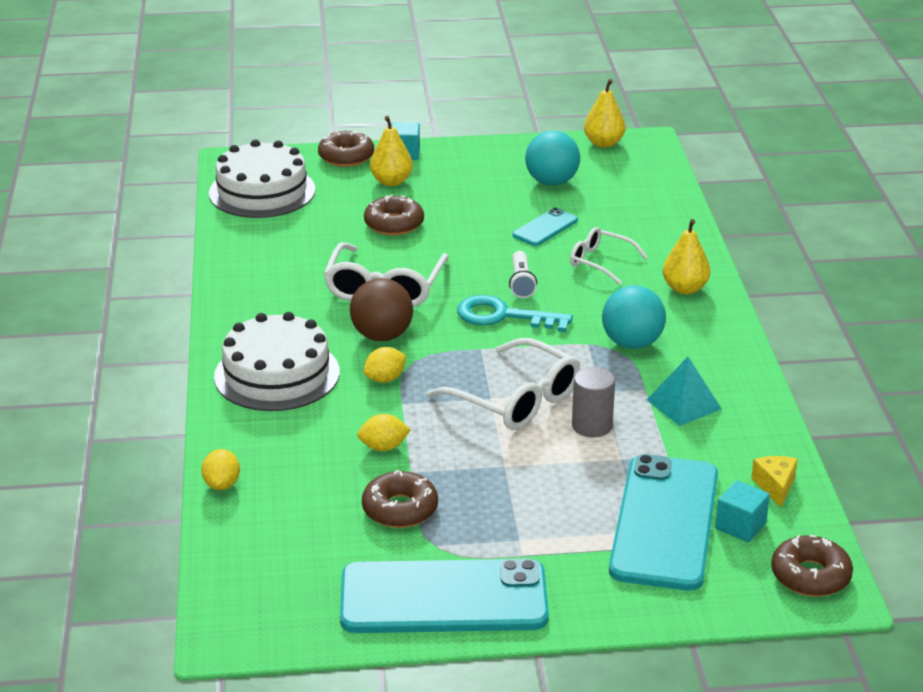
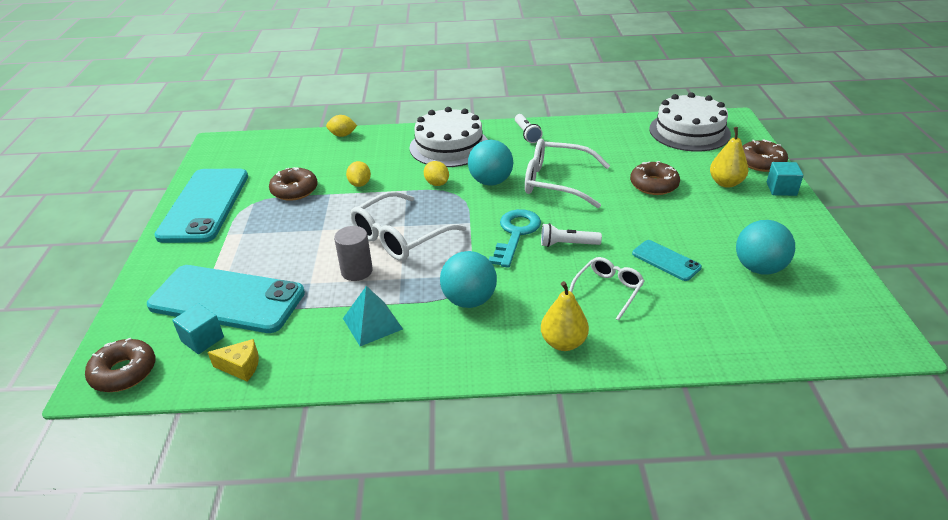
camera: 95 degrees right, 5 degrees up
(249, 309) = (527, 134): none -> white flashlight
(382, 336) = (490, 182): brown ball -> turquoise ball
(603, 143) = (866, 308): yellow pear -> none

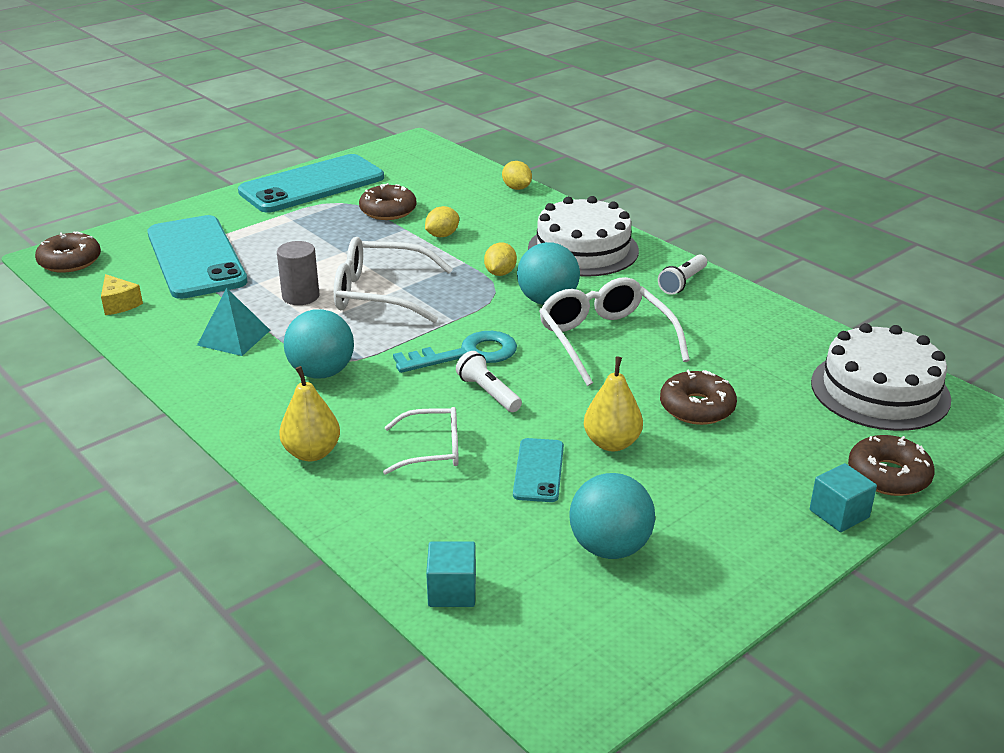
camera: 50 degrees right, 5 degrees down
(202, 339) = (136, 272): turquoise cube -> turquoise cube (452, 591)
(726, 183) = (784, 461): yellow pear -> yellow pear (612, 443)

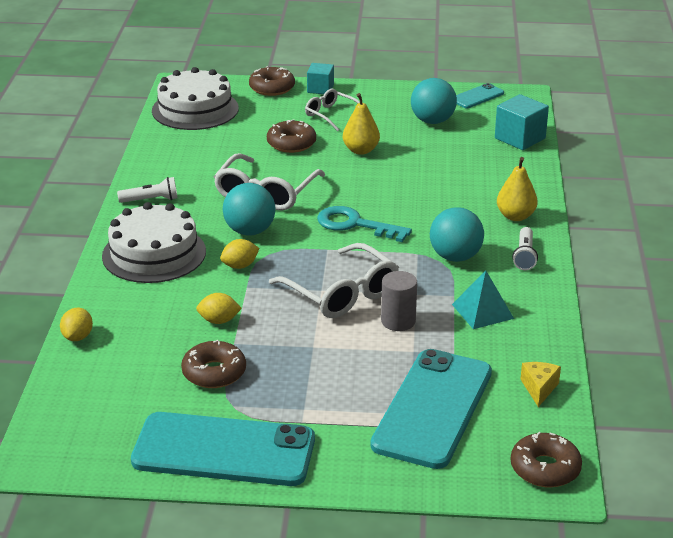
camera: 135 degrees left, 0 degrees up
(432, 450) = (451, 188): white glasses -> white glasses (331, 115)
(452, 591) = (520, 138): turquoise cube -> turquoise cube, size x1.51
(488, 393) = (379, 199): white flashlight -> white flashlight (524, 256)
(538, 470) = (414, 157): turquoise phone -> turquoise phone (477, 96)

